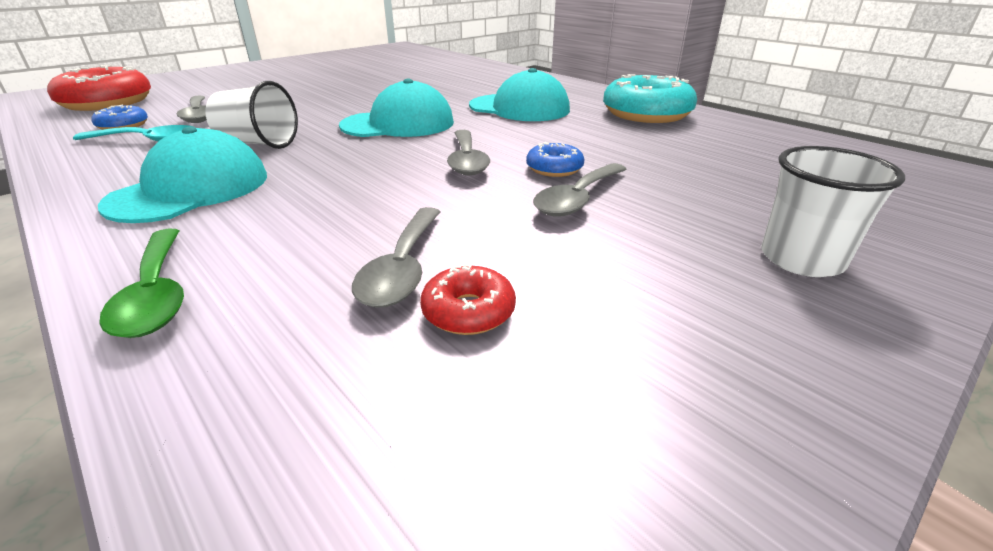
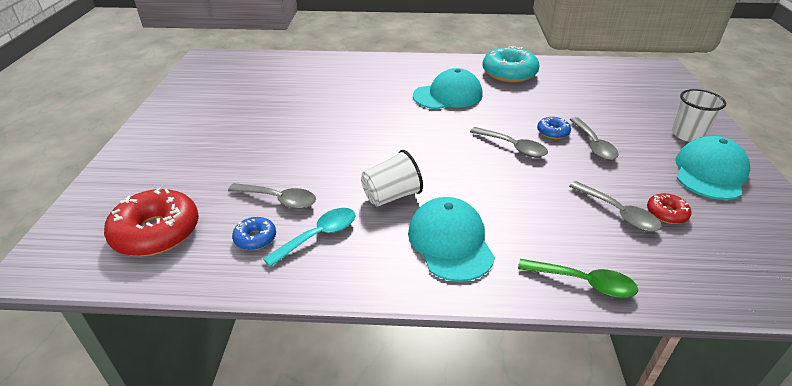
camera: 45 degrees left, 5 degrees up
(398, 124) = (421, 139): turquoise cap -> turquoise cap (710, 173)

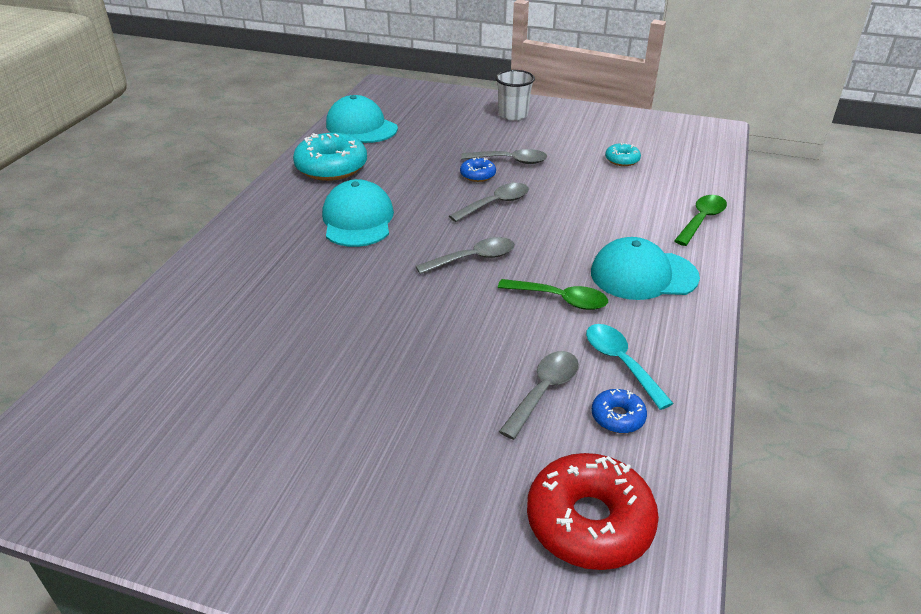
camera: 75 degrees left, 0 degrees up
(391, 196) = (560, 299): white cup -> green spoon
(618, 213) = (617, 180): grey spoon -> grey spoon (473, 258)
(666, 213) = (622, 160): red donut -> turquoise donut
(710, 173) = (572, 125): turquoise cap -> turquoise cap (361, 127)

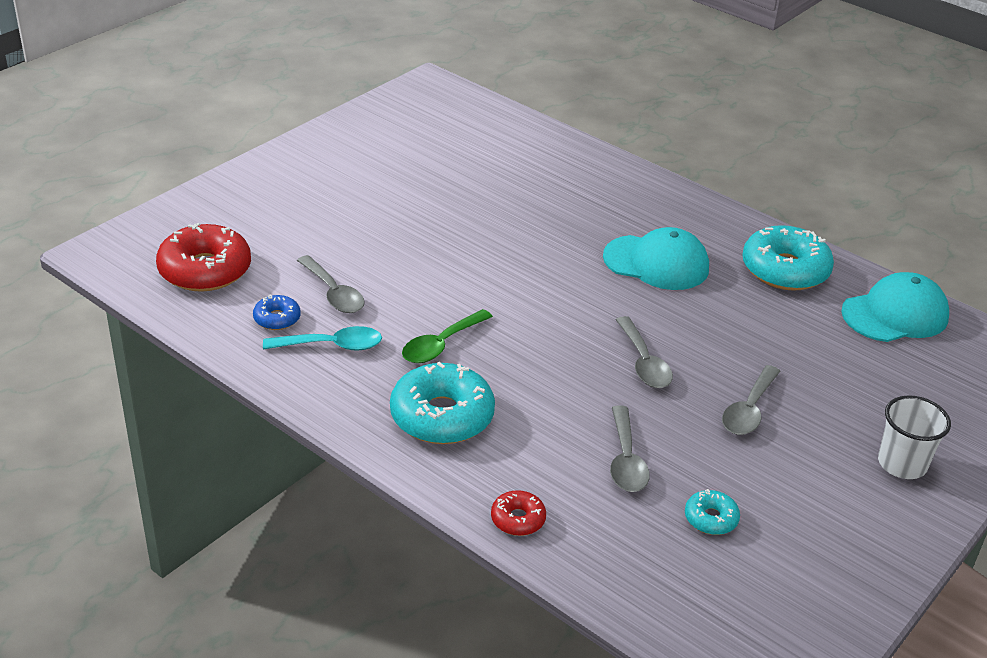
camera: 110 degrees right, 0 degrees up
(473, 258) = (542, 314): grey spoon -> grey spoon (626, 460)
(478, 175) = (720, 371): blue donut -> none
(643, 275) = (442, 416): turquoise cap -> turquoise donut
(701, 220) = (518, 519): green spoon -> red donut

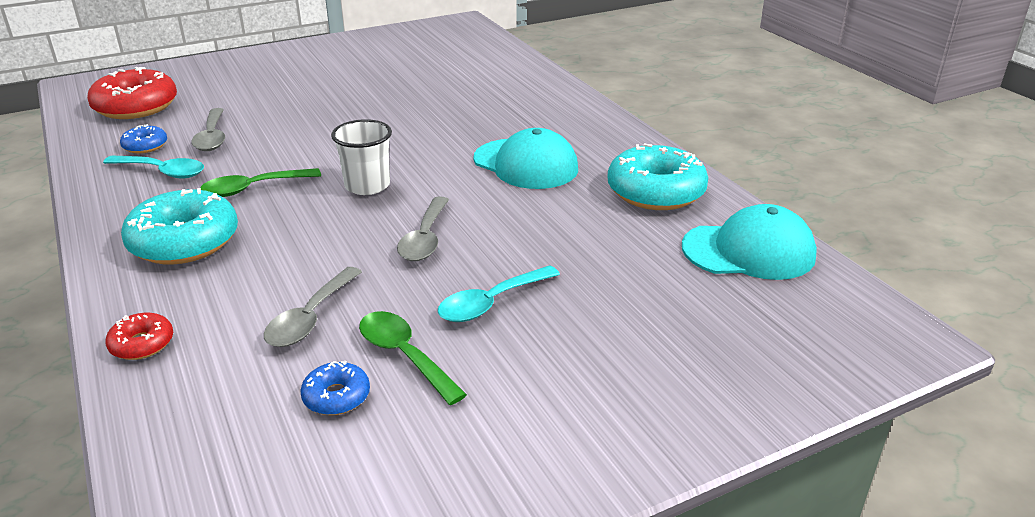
camera: 25 degrees right, 5 degrees down
(711, 519) = (336, 396): turquoise donut -> blue donut
(727, 472) = (404, 355): none -> green spoon
(749, 410) = (491, 303): grey spoon -> turquoise spoon
(902, 464) = (623, 399): white cup -> white cup (367, 185)

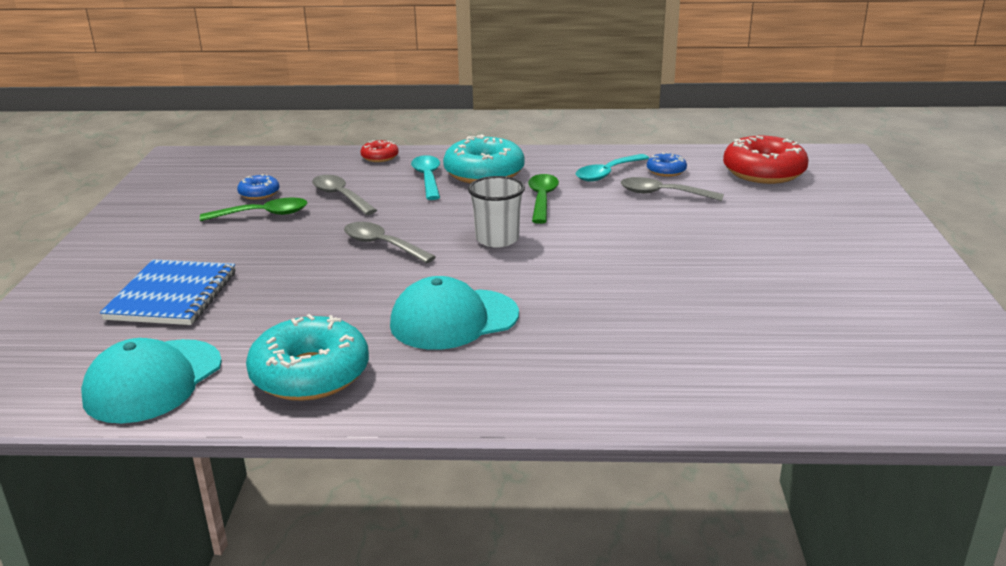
camera: 120 degrees right, 5 degrees down
(491, 303) = (269, 250): turquoise spoon -> turquoise spoon (427, 178)
(637, 316) = (172, 295): none -> blue notebook

